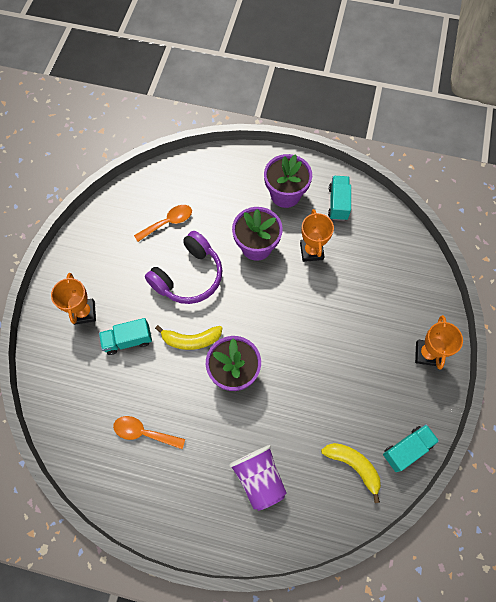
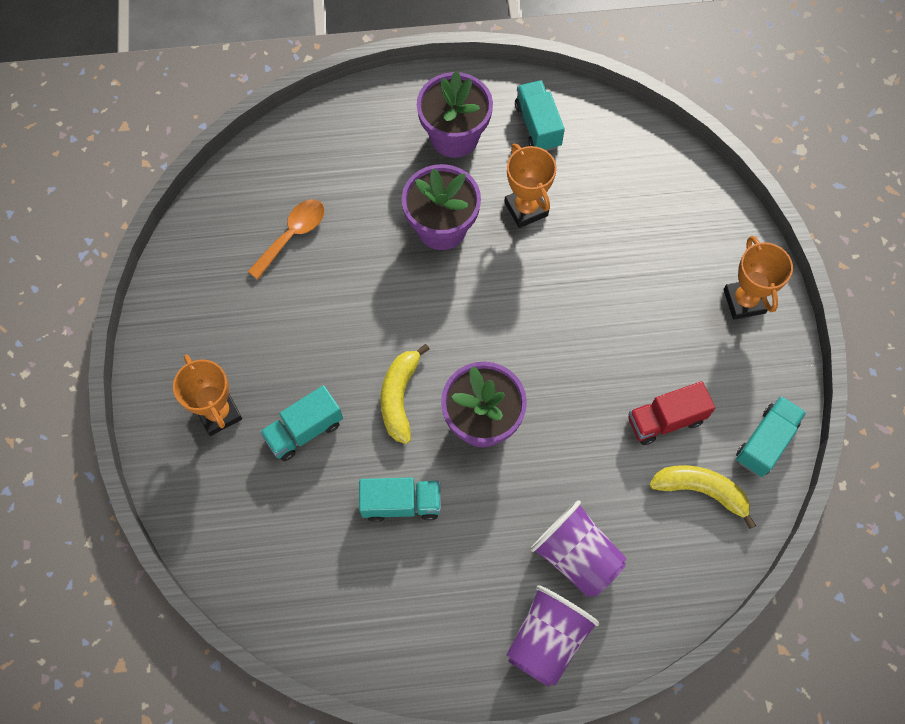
camera: 20 degrees left, 0 degrees up
(144, 432) = (384, 554): orange spoon -> none
(166, 405) = (401, 503): none -> turquoise truck
(189, 276) = (357, 305): purple headphones -> none
(191, 340) = (399, 397): yellow banana -> yellow banana turned 120 degrees clockwise
(220, 524) = (547, 639): none -> purple cup
(347, 412) = (665, 420): none -> red truck

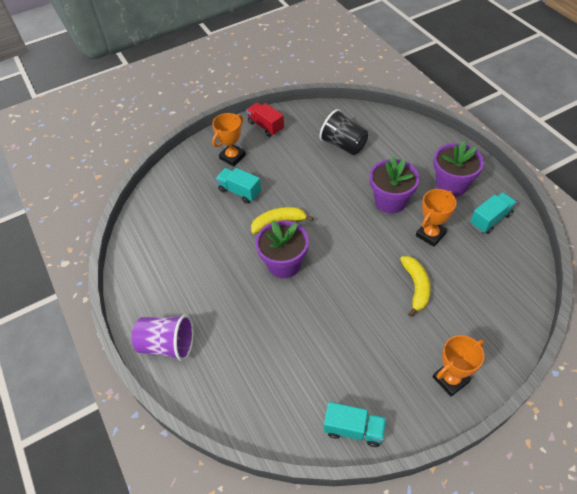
camera: 70 degrees right, 15 degrees down
(293, 235) = (343, 145): orange spoon -> black cup
(401, 503) = (218, 246): turquoise truck -> none
(576, 556) = (224, 342): purple cup -> none
(665, 420) = (336, 360): red truck -> red truck (266, 126)
(701, 491) = (298, 399): yellow banana -> yellow banana (416, 287)

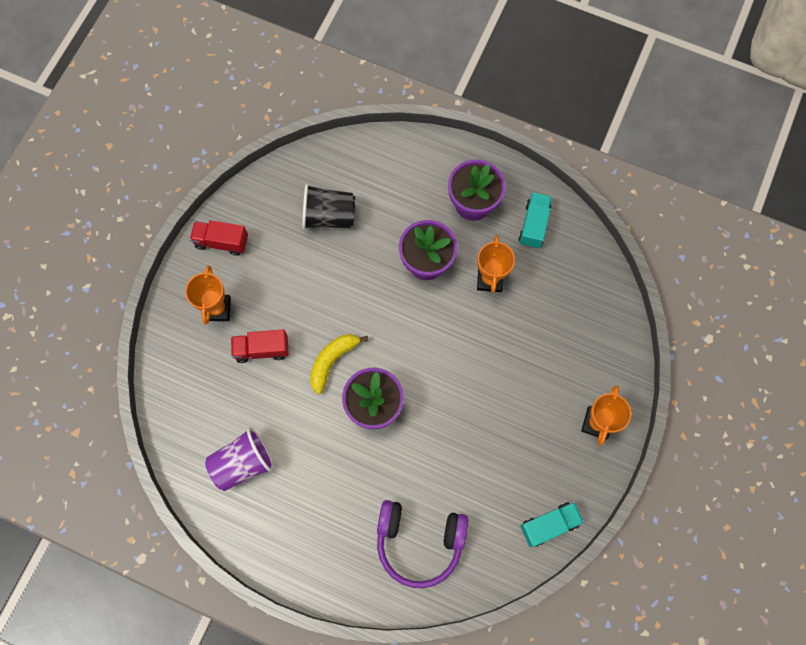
camera: 40 degrees left, 20 degrees up
(167, 345) = (330, 567): purple cup -> purple cup (243, 463)
(239, 191) = (262, 349): turquoise truck -> red truck
(242, 371) = (419, 542): none -> purple headphones
(416, 287) = (513, 348): yellow banana -> none

